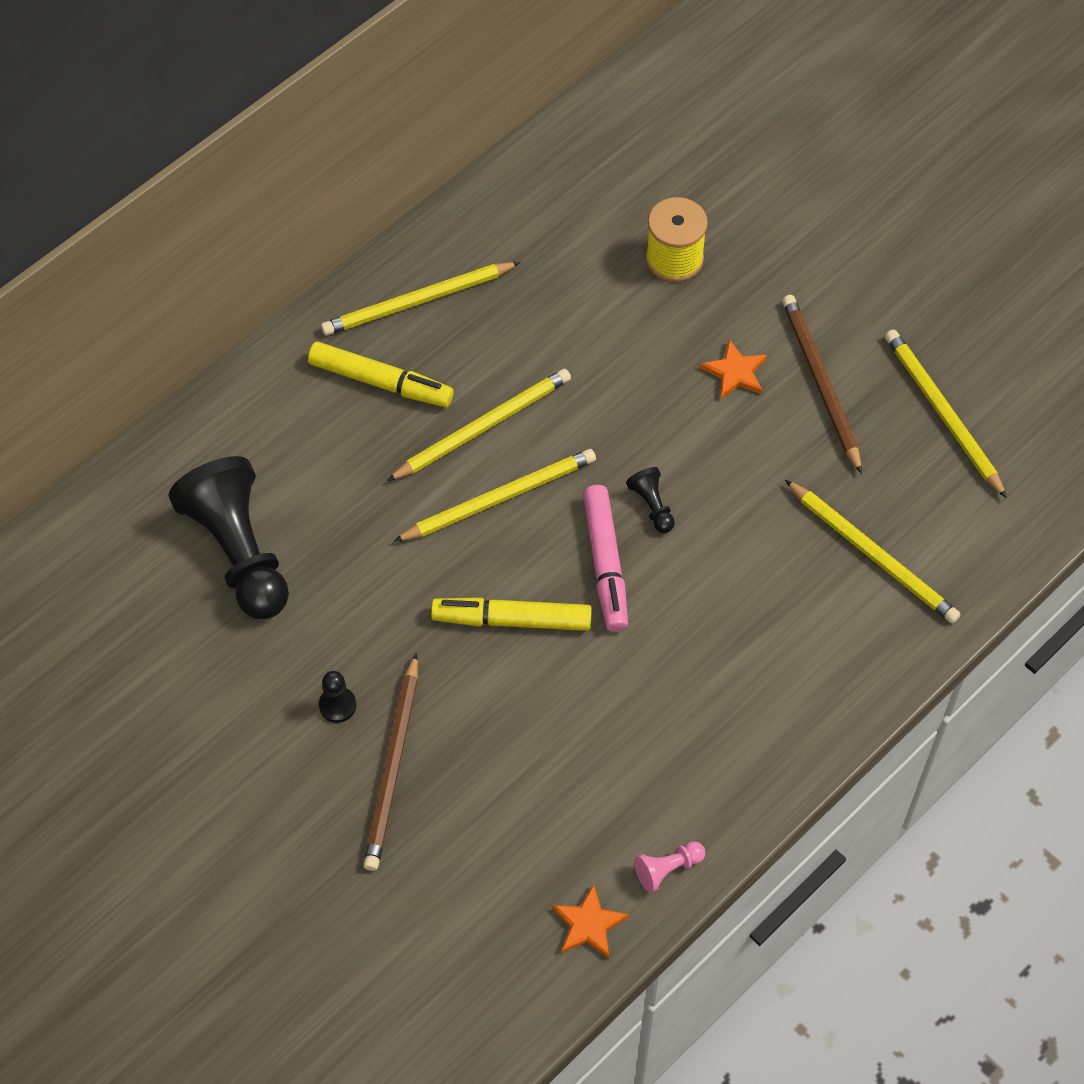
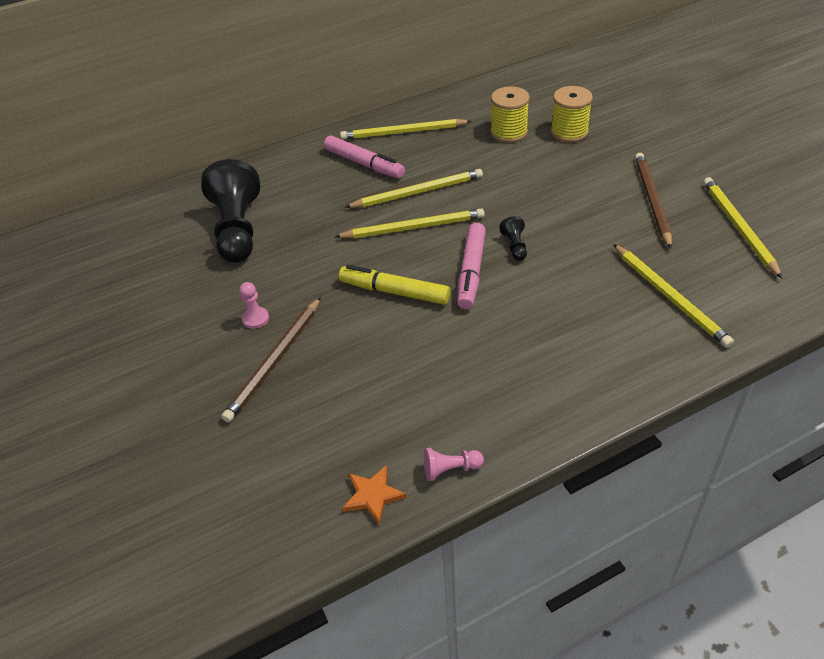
camera: 20 degrees right, 15 degrees down
(337, 705) = (255, 319): black pawn -> pink pawn
(381, 382) = (364, 164): yellow marker -> pink marker
(583, 274) = (509, 132): none -> yellow spool
(735, 372) = (593, 188): orange star -> none

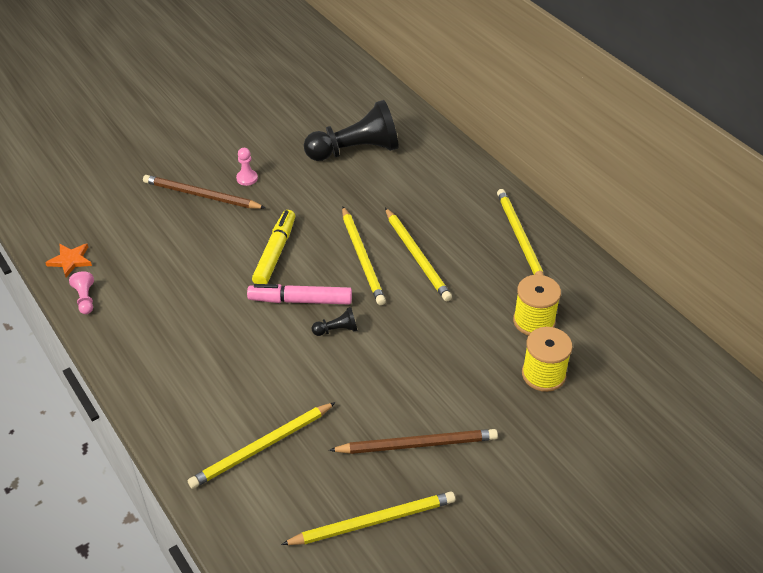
camera: 80 degrees right, 0 degrees up
(364, 164) = (459, 215): pink marker -> none

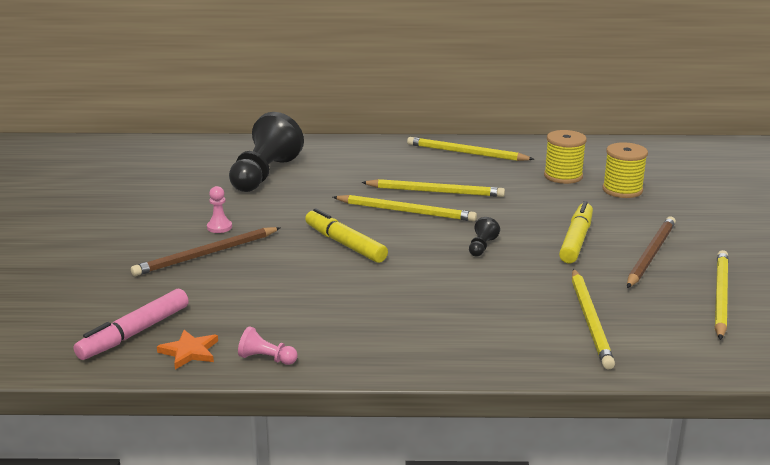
camera: 55 degrees left, 20 degrees down
(300, 300) = (424, 251): pink marker -> pink marker (134, 333)
(402, 383) = (576, 240): none -> yellow marker

